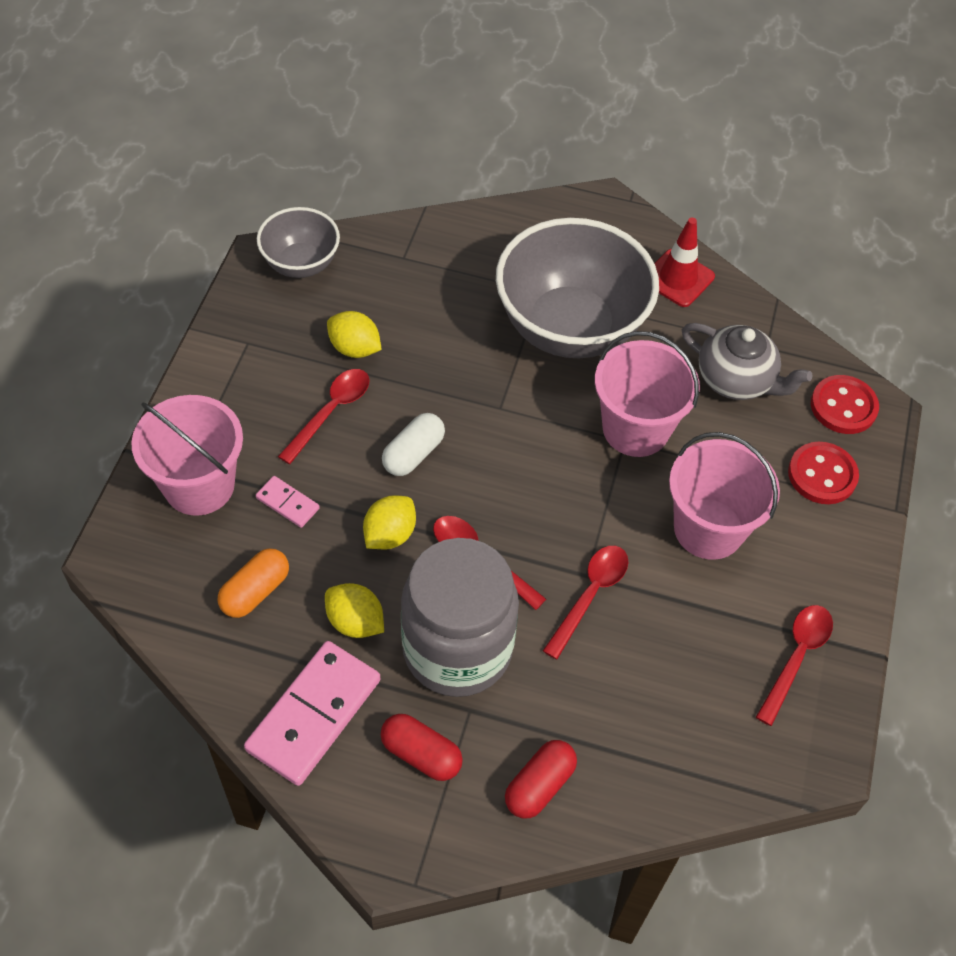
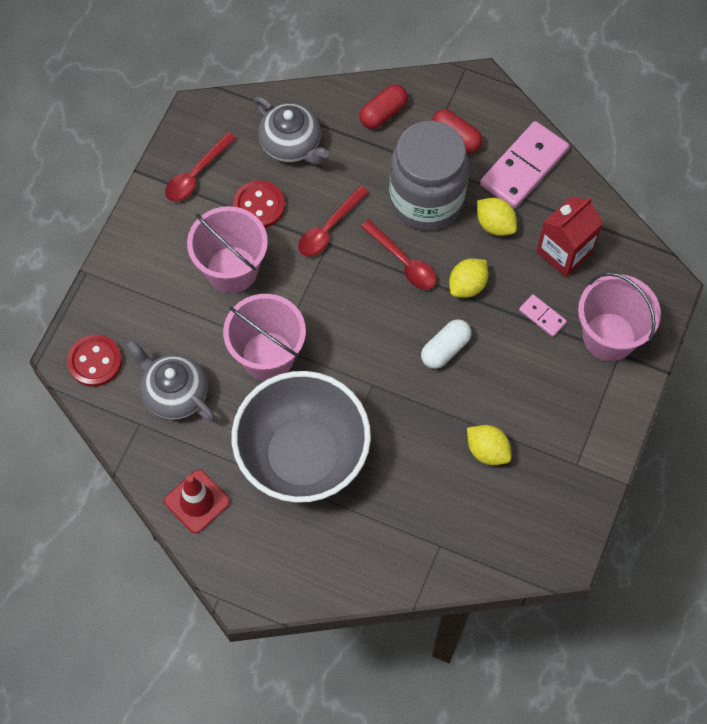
camera: 170 degrees left, 10 degrees up
(255, 591) = (564, 252): orange capsule -> red carton
(301, 264) = (532, 545): grey bowl -> none
(331, 412) = (508, 391): red spoon -> none
(670, 718) = (291, 145): none -> grey teapot
(822, 475) = (132, 304): red button -> red button (259, 206)

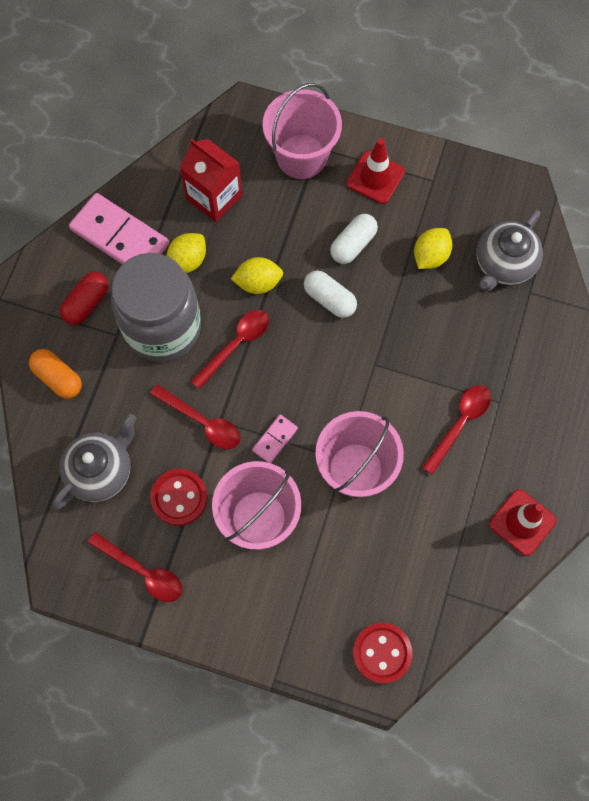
camera: 95 degrees left, 5 degrees up
(175, 393) = (408, 560): grey teapot -> grey teapot (504, 264)
(303, 456) = (460, 424): grey bowl -> red spoon
(383, 113) = (58, 378): red capsule -> orange capsule
(467, 285) = (258, 283): yellow lemon -> yellow lemon turned 45 degrees counterclockwise
(505, 377) = (353, 244): none -> white capsule
(542, 316) = (286, 214): pink domino -> pink domino (275, 439)
(582, 406) = (375, 177): none -> red traffic cone

